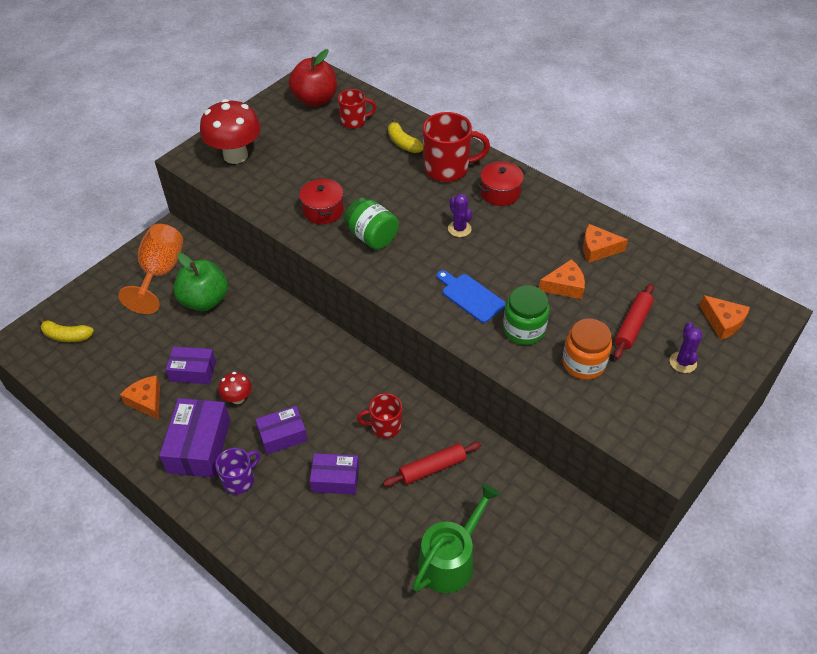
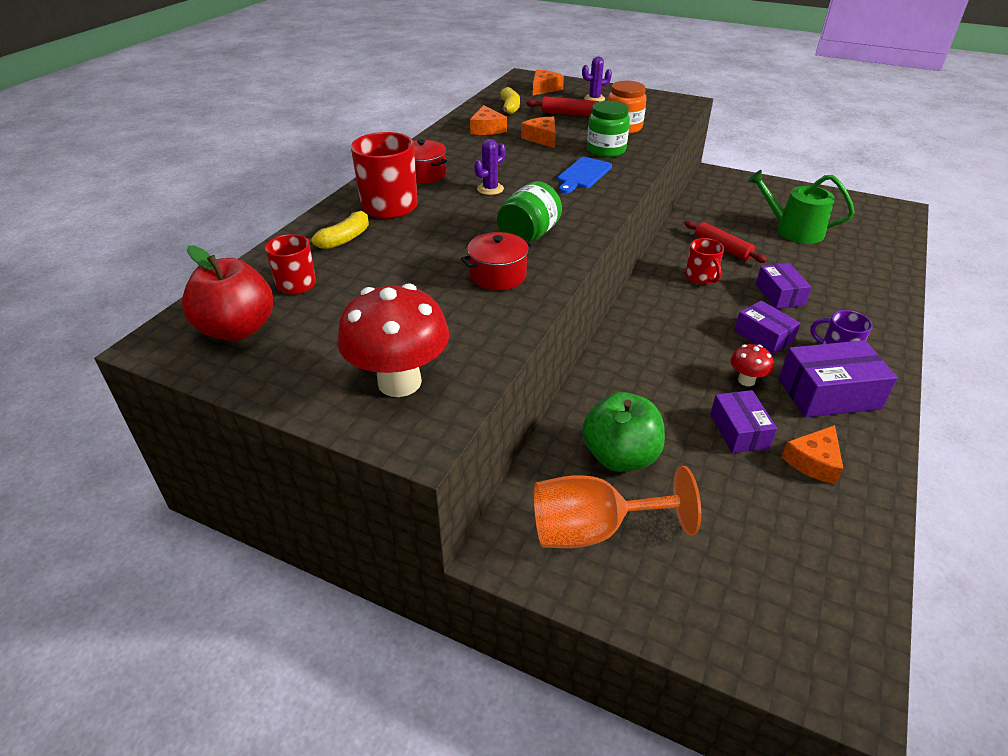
camera: 105 degrees left, 10 degrees down
(66, 336) = (785, 612): yellow banana -> yellow banana (510, 108)

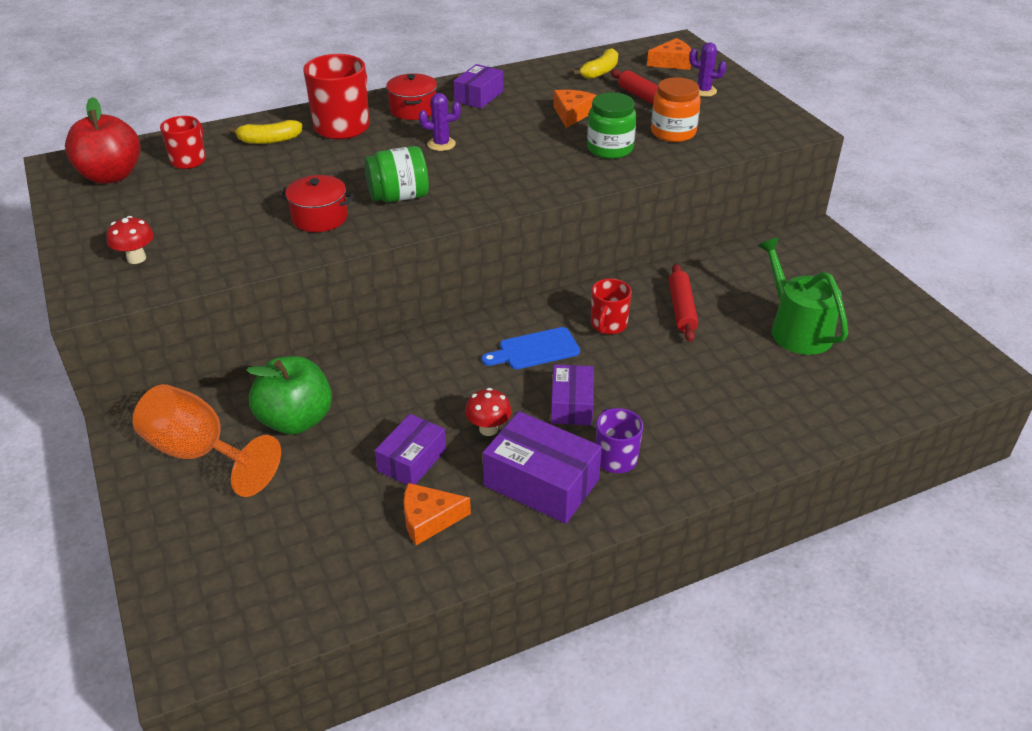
camera: 40 degrees right, 0 degrees up
(399, 382) = (136, 258): red mushroom -> red mushroom, size x0.49
(487, 129) = (540, 86): orange cheese -> none
(583, 174) = (542, 163): blue cutting board -> blue cutting board (535, 350)
(779, 295) = (658, 379): purple box -> purple box (478, 96)

